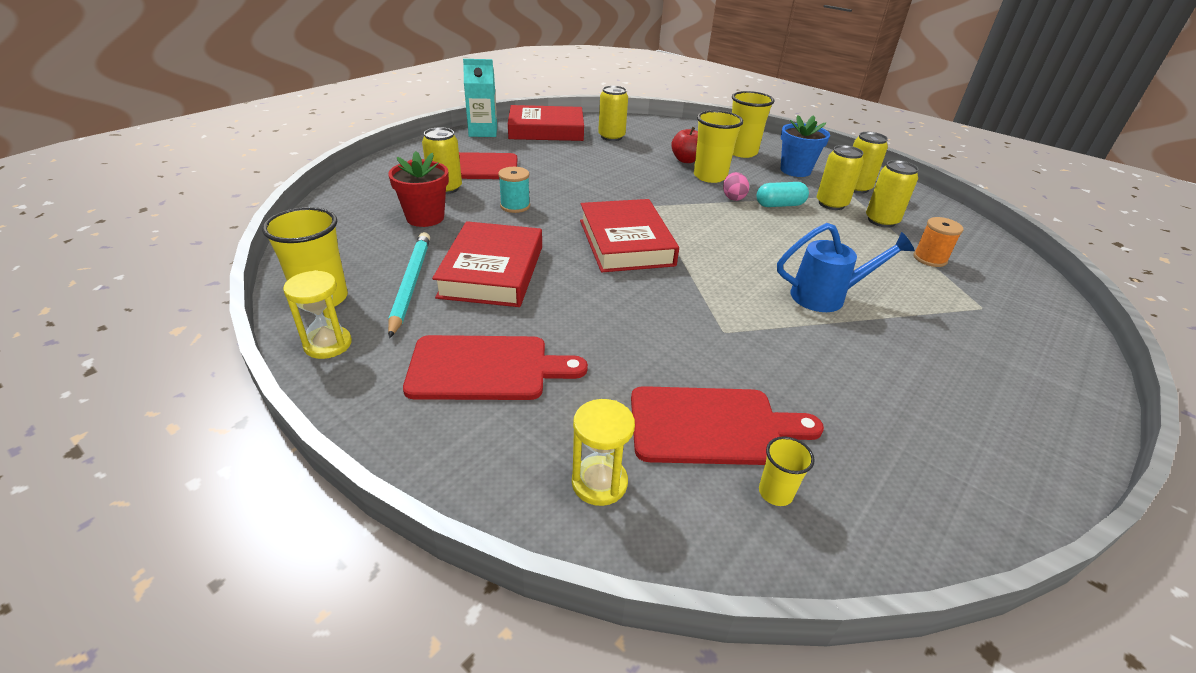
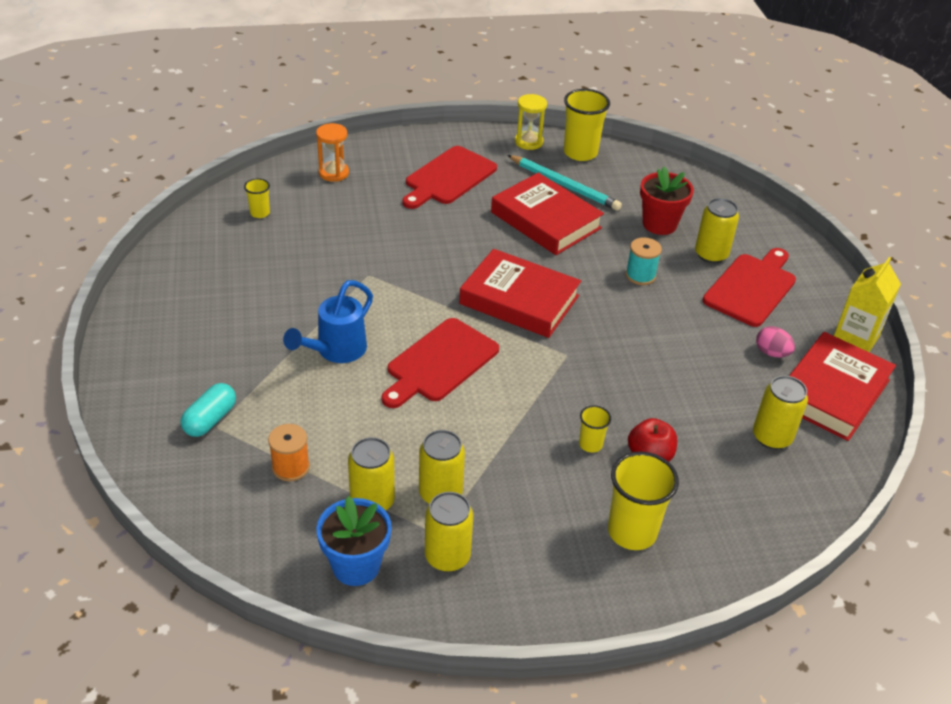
camera: 130 degrees right, 5 degrees up
(483, 132) = (855, 339): turquoise carton -> yellow carton
(599, 483) = (334, 173): yellow hourglass -> orange hourglass
(710, 176) = (590, 444): yellow cup -> yellow cup, size x0.51
(712, 426) = (315, 221): red cutting board -> red cutting board (440, 363)
(733, 197) = (528, 424): pink egg -> pink egg (771, 353)
(779, 205) = (480, 447): turquoise capsule -> turquoise capsule (210, 419)
(795, 170) = (539, 540): blue flower pot -> blue flower pot (356, 565)

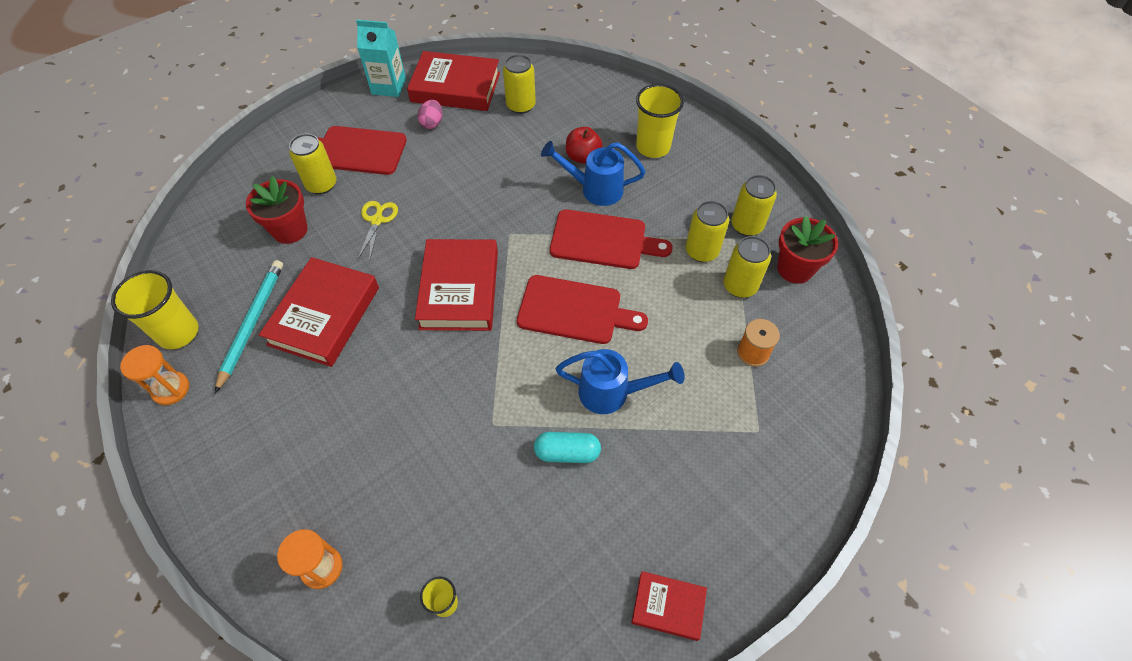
camera: 115 degrees left, 15 degrees up
(149, 307) = (668, 607): none -> red book
(210, 419) = (755, 441): turquoise capsule -> turquoise capsule (567, 452)
(356, 565) = (795, 269): blue flower pot -> red flower pot
(448, 178) = (280, 436): red cutting board -> red cutting board (603, 240)
(528, 142) = (171, 389): yellow hourglass -> orange hourglass
(590, 444) = (594, 189): yellow cup -> blue watering can
(640, 275) = (377, 220): turquoise spool -> yellow scissors
(855, 339) = (388, 86): yellow carton -> turquoise carton

